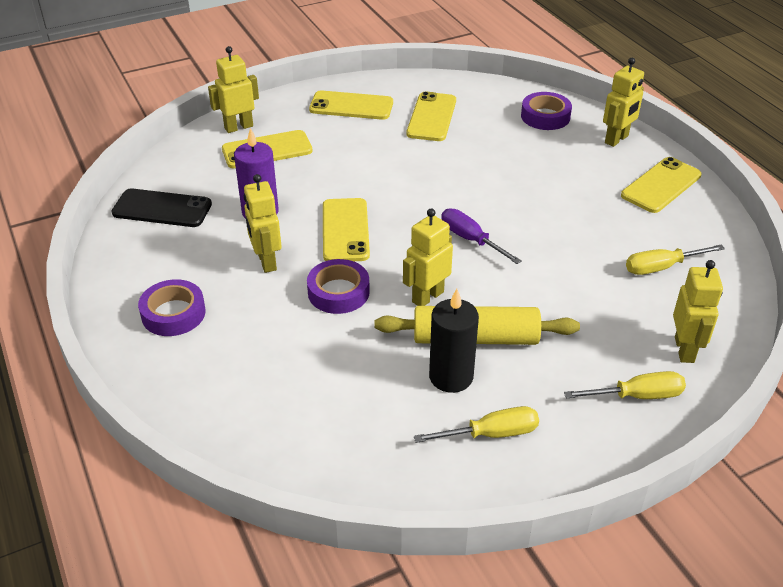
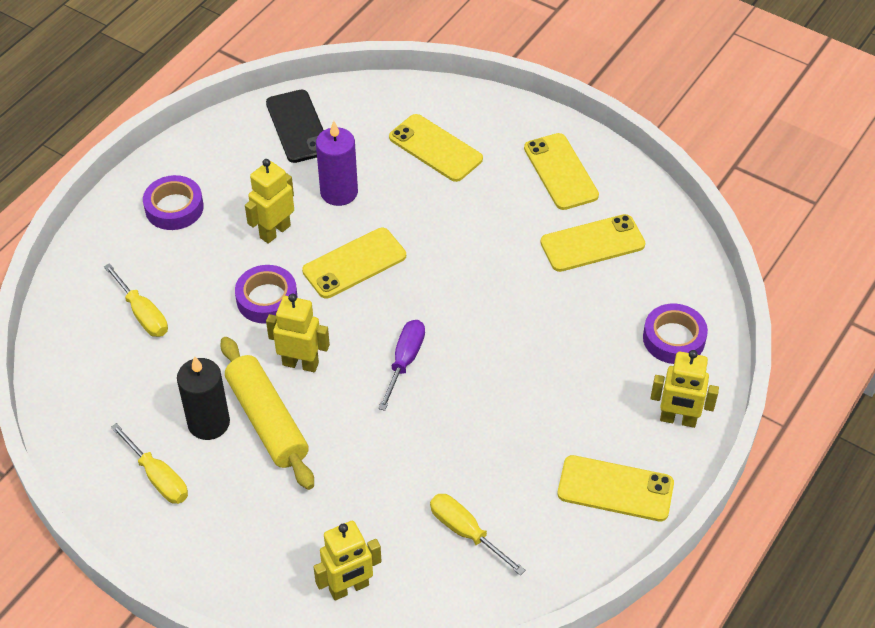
camera: 60 degrees right, 10 degrees up
(238, 127) = (456, 109): yellow robot -> none
(638, 396) = (263, 569): yellow screwdriver -> yellow screwdriver (143, 314)

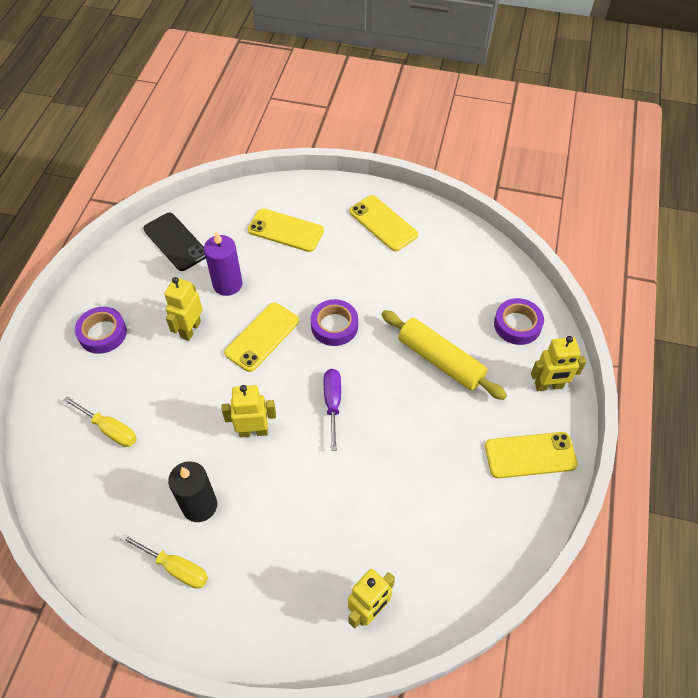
camera: 20 degrees left, 5 degrees up
(267, 299) = (205, 386): purple tape -> purple tape (334, 326)
(267, 420) = (246, 488): yellow rolling pin -> yellow rolling pin (440, 361)
(465, 531) = (437, 529): yellow screwdriver -> none
(592, 243) = (429, 270): yellow phone -> none

